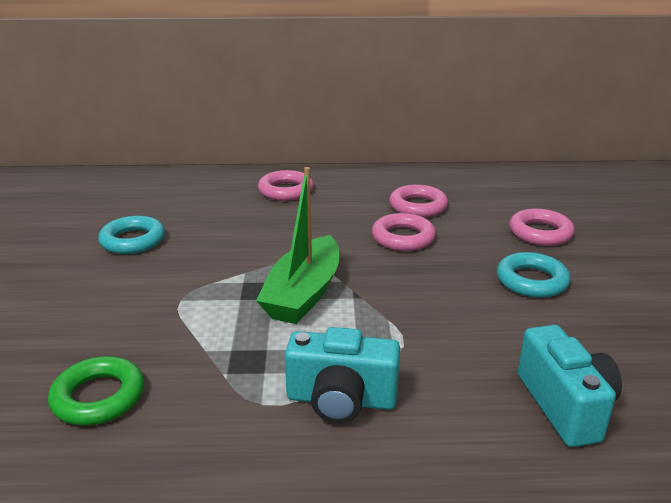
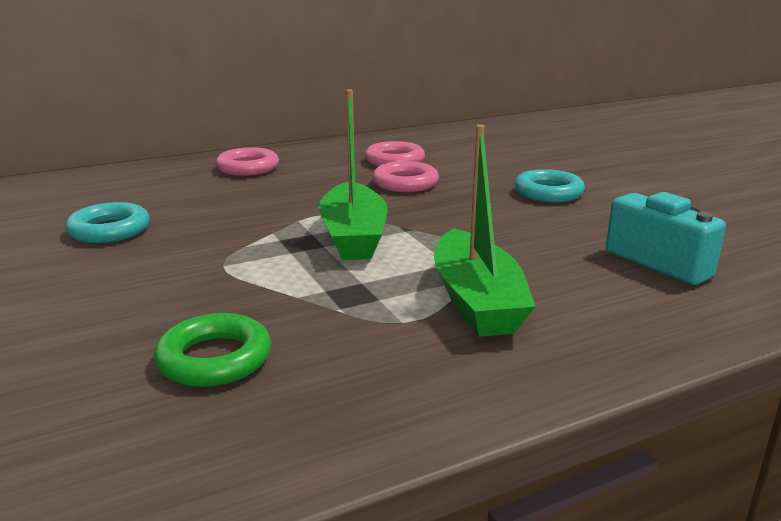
camera: 25 degrees left, 5 degrees down
(341, 400) = (476, 301): turquoise camera -> green boat
(540, 233) = (520, 162): pink ring -> none

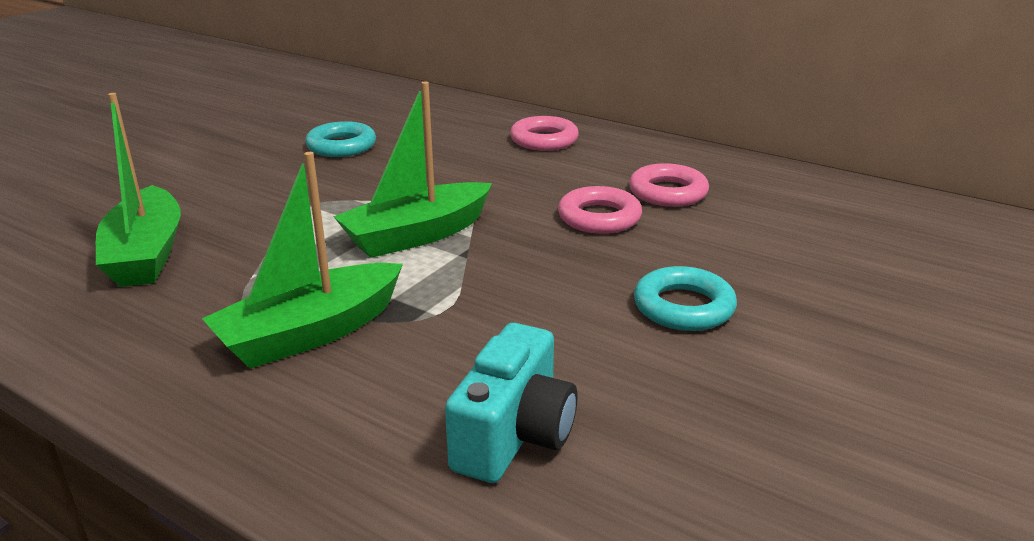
camera: 60 degrees right, 5 degrees up
(214, 359) = (146, 254): green ring -> green boat

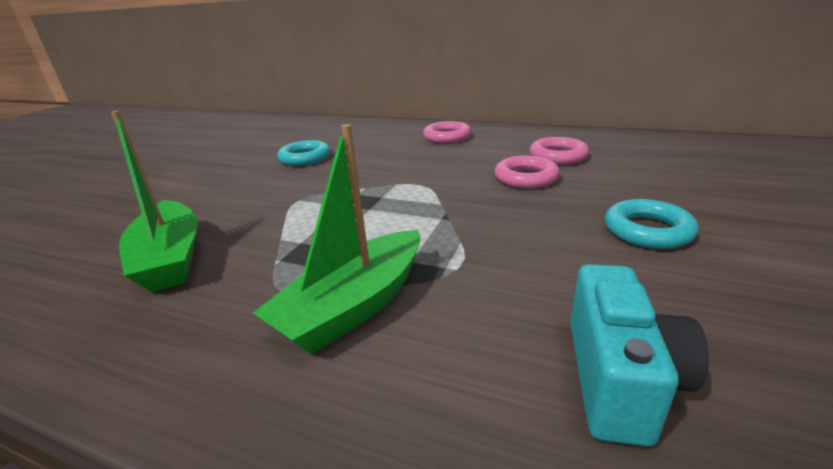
camera: 10 degrees left, 0 degrees up
(417, 235) = (399, 209): green boat -> none

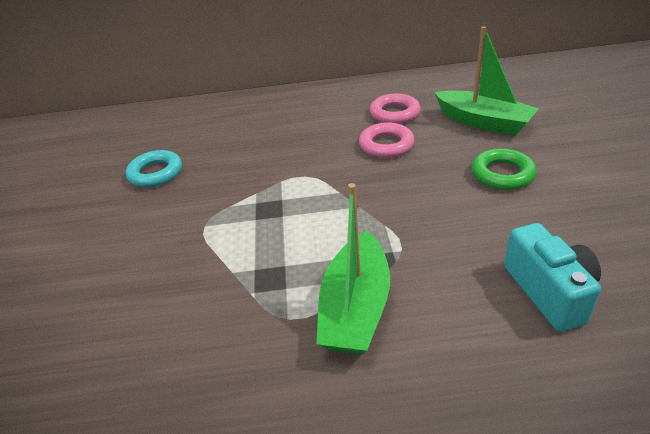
camera: 25 degrees left, 10 degrees up
(170, 258) = (147, 328): green boat -> green boat (483, 122)
(447, 137) = (279, 111): pink ring -> none
(647, 230) = (502, 174): turquoise ring -> green ring

